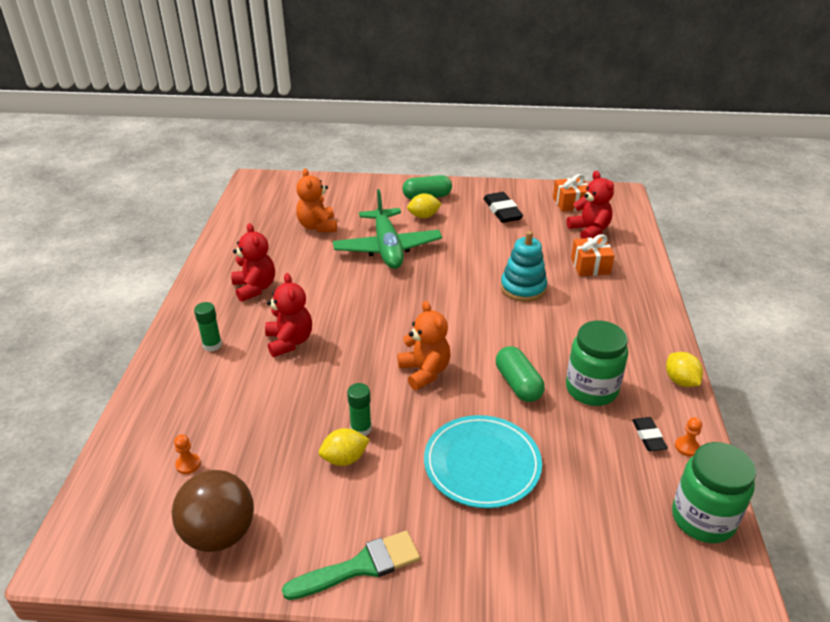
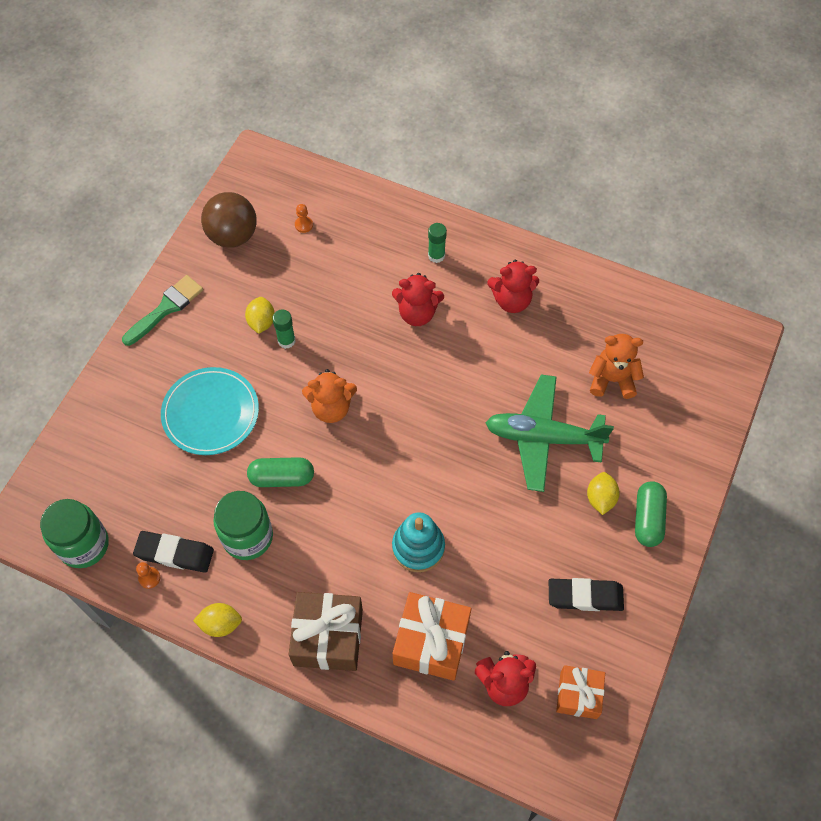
camera: 110 degrees right, 25 degrees up
(360, 566) = (166, 308): green brush -> green brush turned 135 degrees counterclockwise
(590, 266) = (431, 642): orange gift -> orange gift, size x1.58
(633, 316) = (328, 637): none -> brown gift
(648, 436) = (174, 553): black eraser -> black eraser, size x1.68

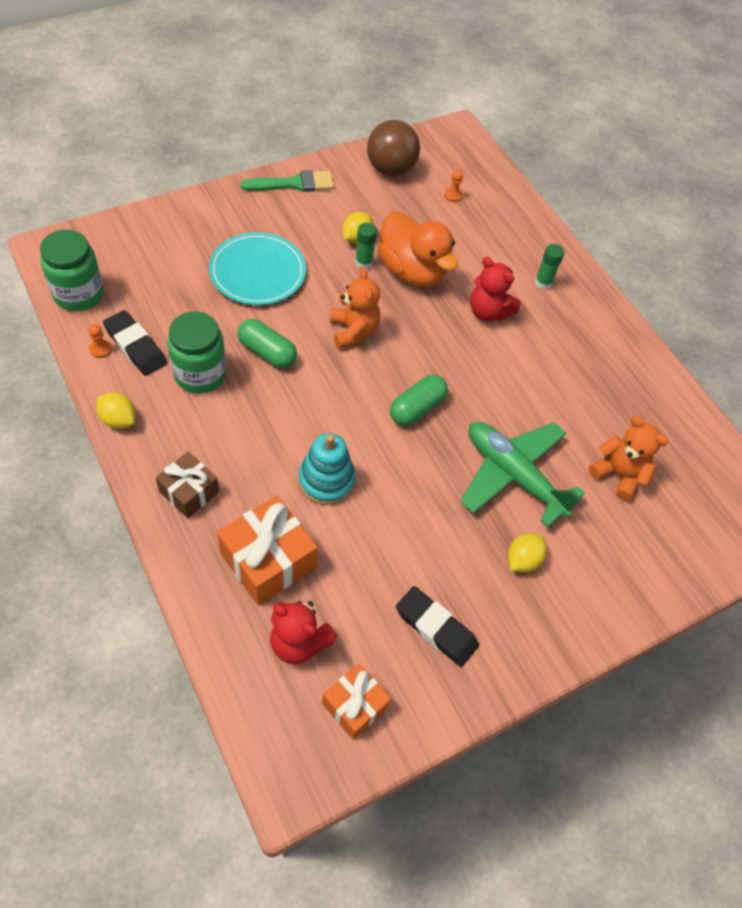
camera: 30 degrees right, 5 degrees down
(328, 637) = (189, 492): brown gift -> brown gift, size x0.63
(330, 320) = (412, 271): none -> orange duck
(331, 408) = (353, 331): orange teddy bear -> orange teddy bear turned 135 degrees counterclockwise
(512, 300) = (579, 355): red teddy bear -> none
(648, 519) = (553, 609): green capsule -> green capsule (417, 408)

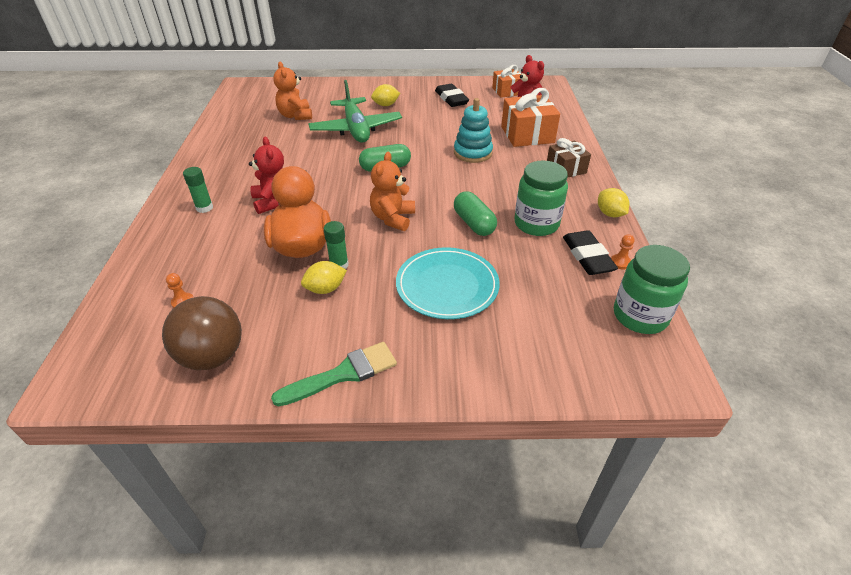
camera: 145 degrees left, 15 degrees down
(294, 184) = (343, 374): green brush -> green brush turned 135 degrees clockwise

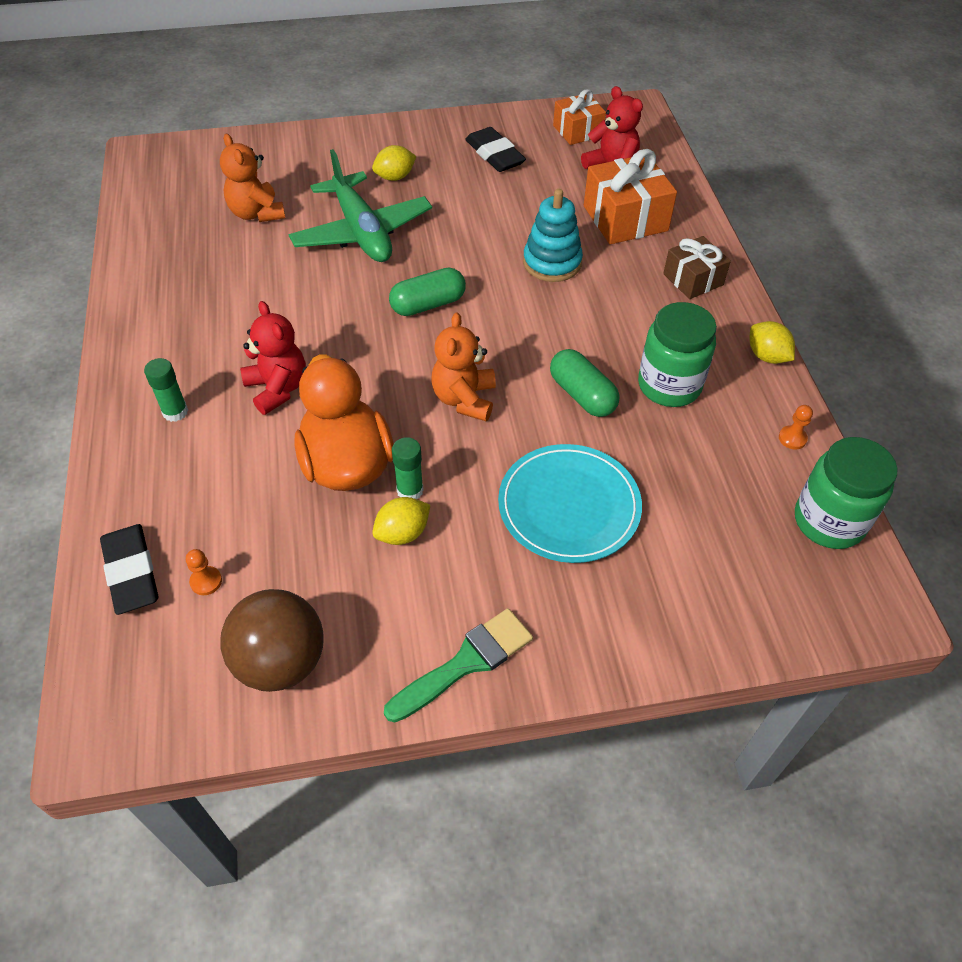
camera: 10 degrees left, 10 degrees up
(587, 256) = (748, 434): black eraser -> black eraser (131, 572)

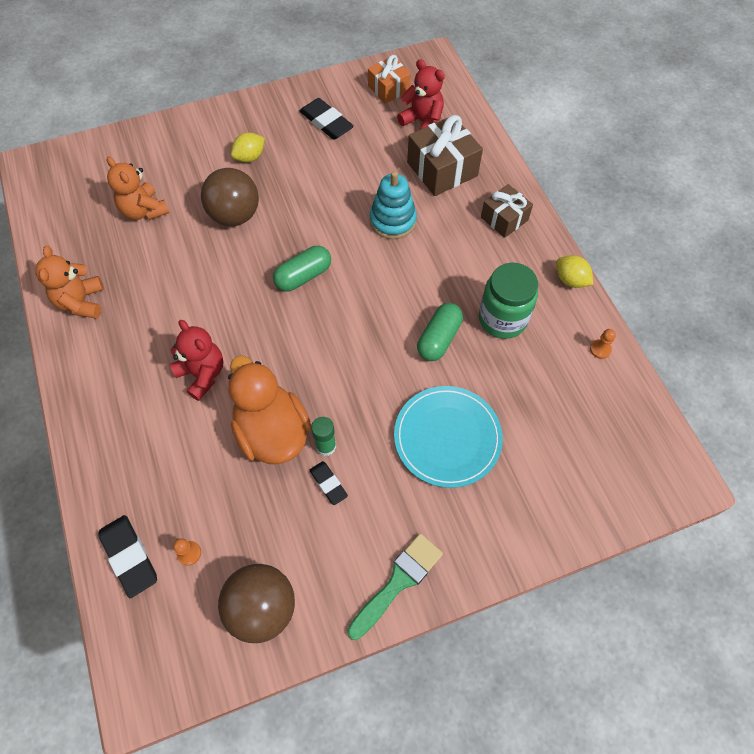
camera: 10 degrees left, 10 degrees up
(175, 412) = (126, 410): green glue stick -> none
(362, 232) = (235, 215): green plane -> brown ball
(402, 533) = (328, 484): yellow lemon -> black eraser
(464, 399) = (350, 358): orange teddy bear -> orange teddy bear (81, 302)
(582, 395) = (439, 338): green capsule -> green capsule turned 75 degrees clockwise
(625, 218) = (442, 169): orange gift -> brown gift
(828, 521) = (636, 415): green jar -> none

